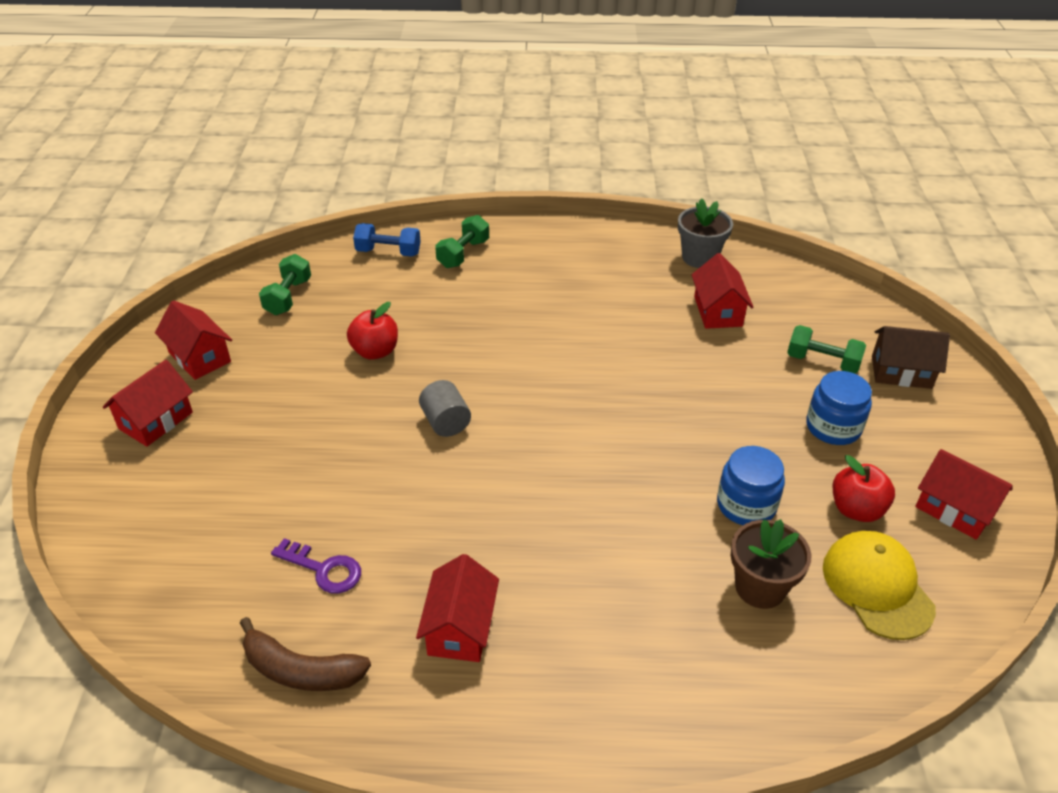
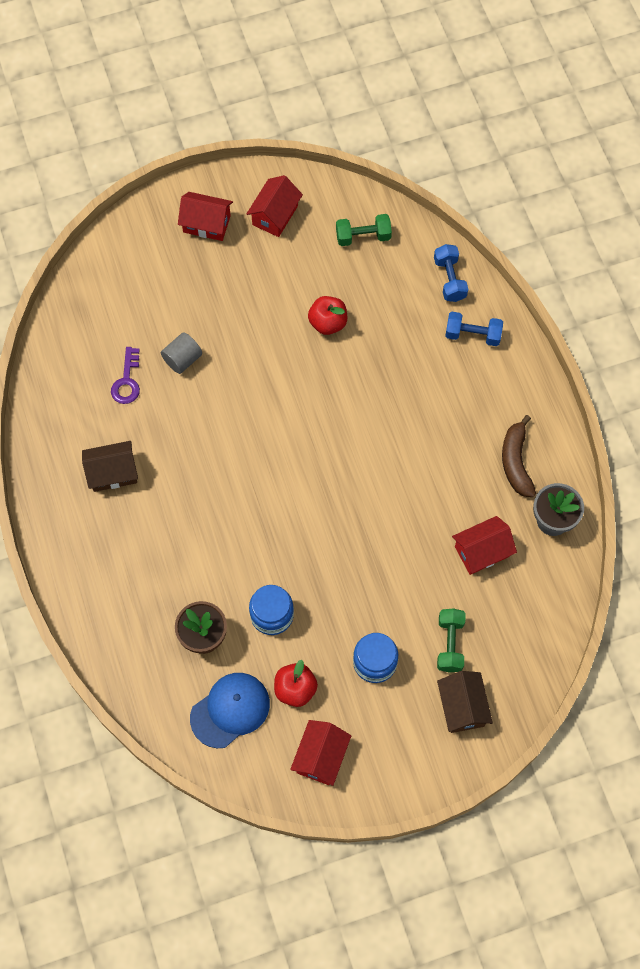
camera: 70 degrees right, 25 degrees up
(301, 670) = (57, 402): brown banana -> brown banana (516, 462)
(445, 422) = (275, 399): grey cylinder -> grey cylinder (182, 359)
(460, 628) = (113, 473): red house -> brown house
(463, 254) = (472, 335): green dumbbell -> blue dumbbell
(877, 587) = (230, 710): yellow cap -> blue cap

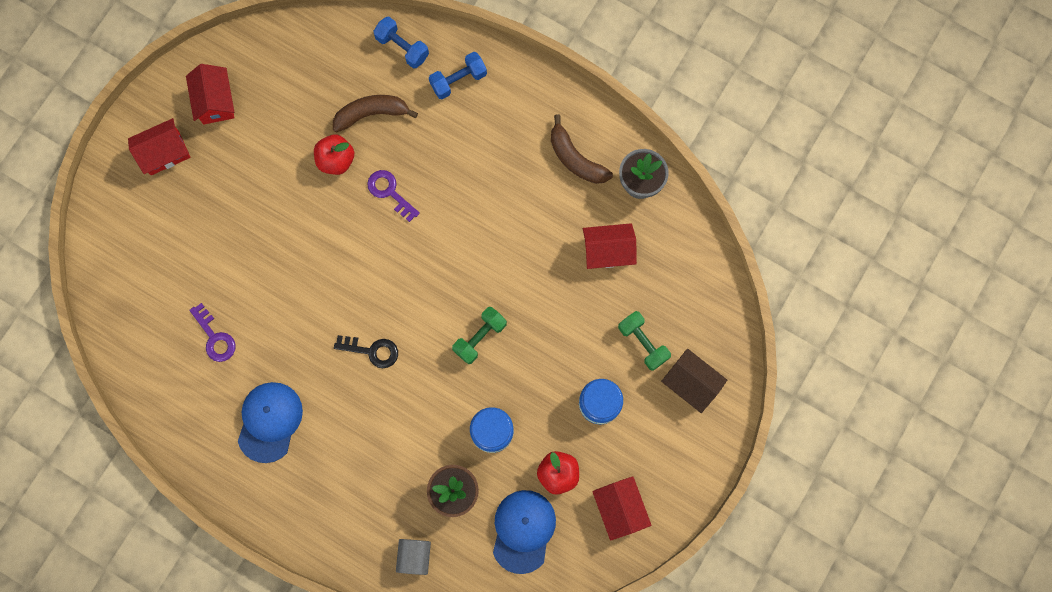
camera: 40 degrees left, 10 degrees up
(113, 473) = (269, 421): brown house -> blue cap
(182, 359) = (244, 283): grey cylinder -> grey cylinder (414, 556)
(233, 482) = (372, 351): none -> black key
(348, 377) = (390, 192): none -> purple key
(363, 236) = (303, 64): green dumbbell -> green dumbbell (480, 337)
(384, 310) = (371, 114): none -> brown banana
(482, 551) = (608, 251): red house -> red house turned 60 degrees clockwise

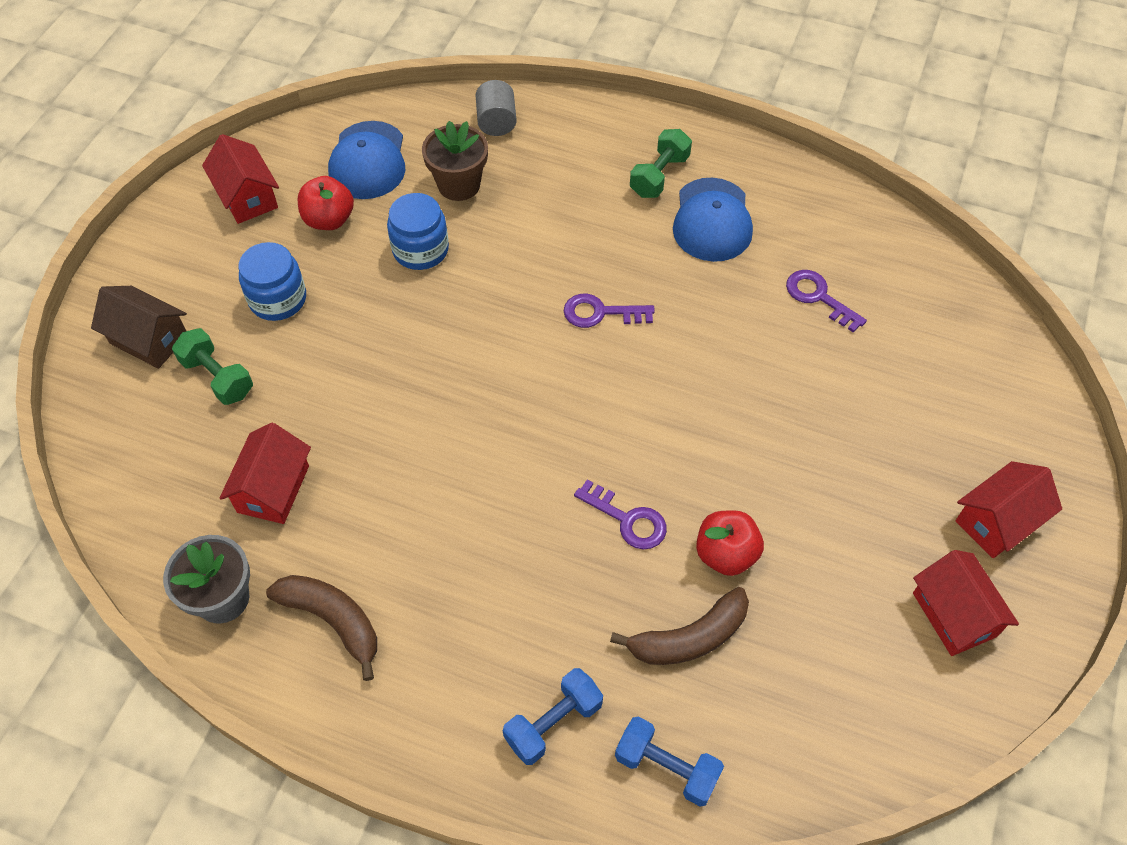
camera: 170 degrees right, 20 degrees down
(372, 351) = (600, 313): black key -> purple key
(480, 337) = (453, 350): green dumbbell -> green dumbbell (659, 176)
(608, 251) = (273, 489): red house -> red house turned 60 degrees counterclockwise

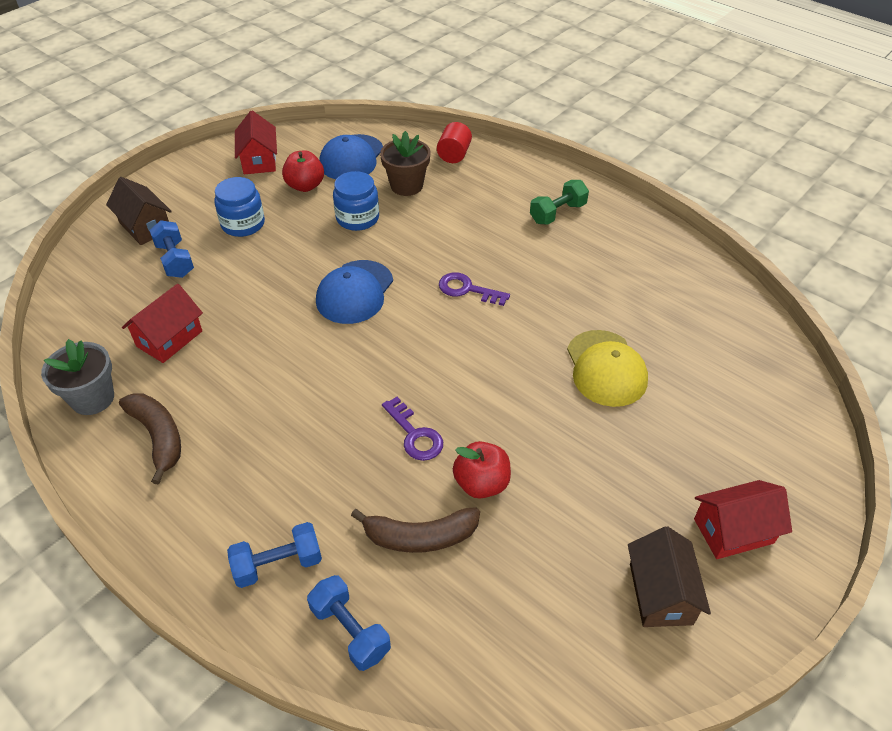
camera: 20 degrees right, 10 degrees down
(217, 377) = (175, 260): green dumbbell -> blue dumbbell
(496, 122) = (454, 155): grey cylinder -> red cylinder
(712, 220) = (585, 251): blue cap -> blue cap (355, 292)
(798, 370) = (606, 368): none -> yellow cap
(818, 297) = (647, 322): purple key -> none
(954, 614) = (660, 593): red house -> brown house

